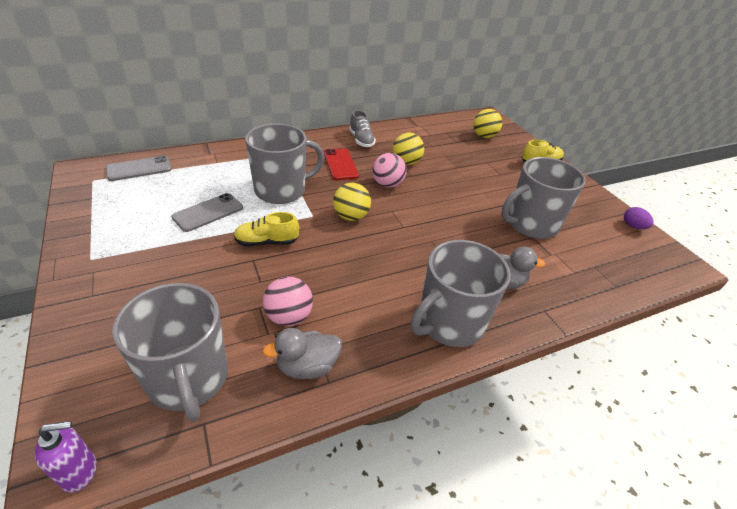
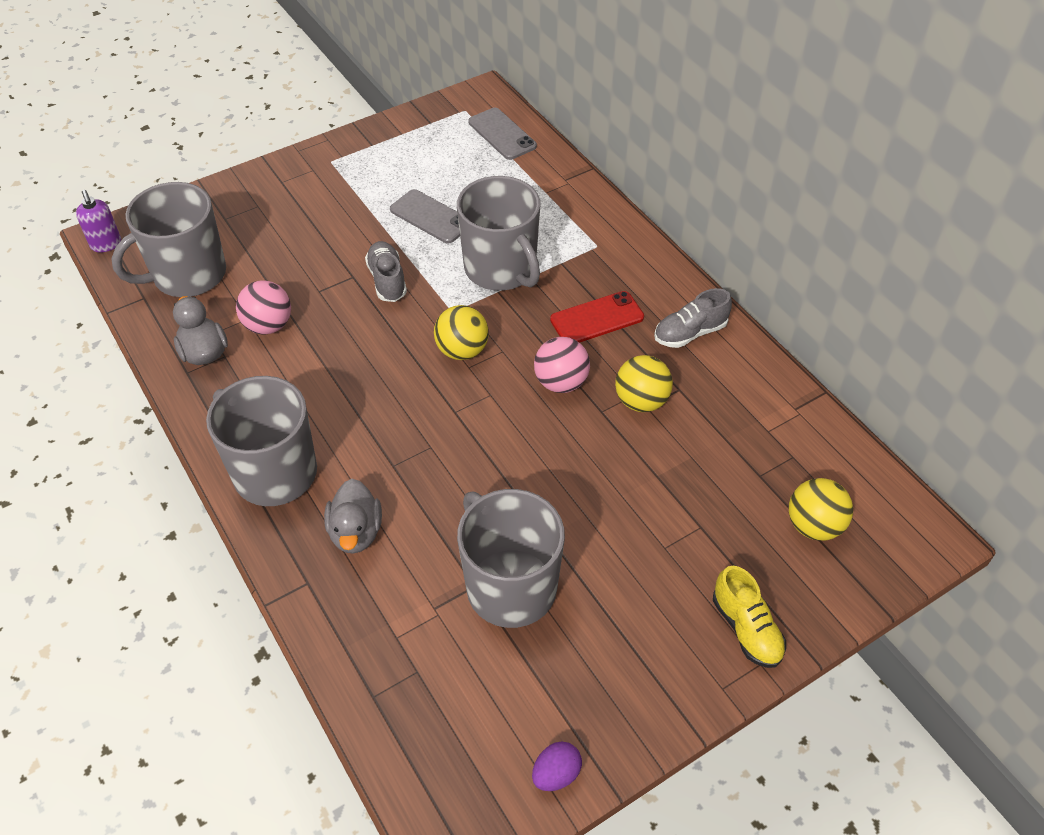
camera: 85 degrees right, 10 degrees up
(267, 242) = (387, 280): yellow shoe -> grey shoe

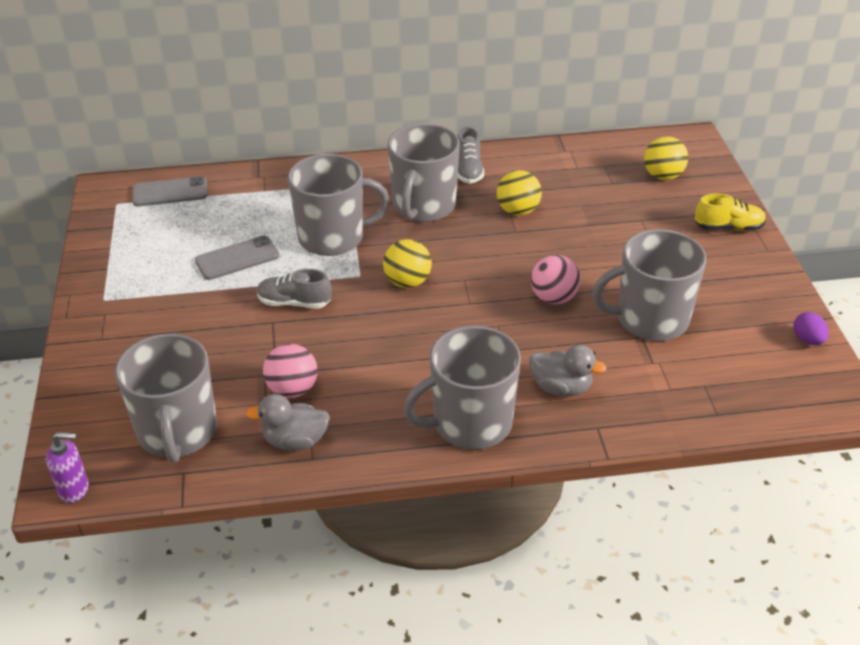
camera: 65 degrees left, 10 degrees down
(561, 382) = (475, 242): pink ball -> pink ball (553, 298)
(597, 318) = (423, 206): red phone -> grey mug

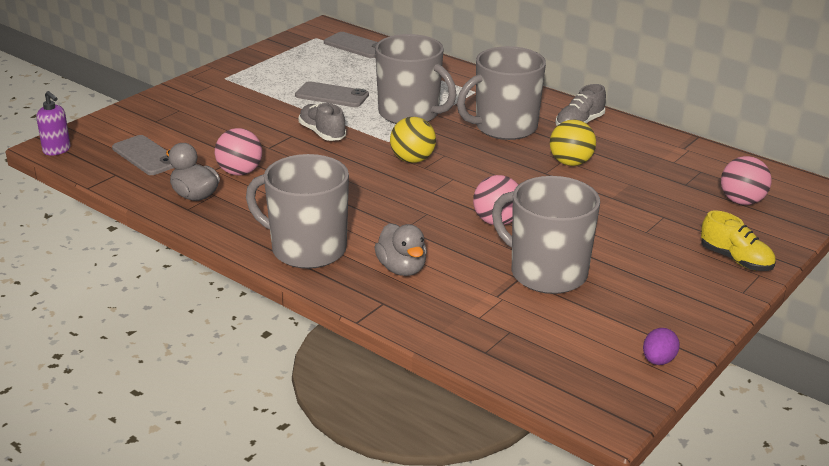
camera: 45 degrees right, 10 degrees down
(178, 432) = (146, 156): grey mug -> grey phone
(663, 176) = (741, 201): yellow ball -> pink ball

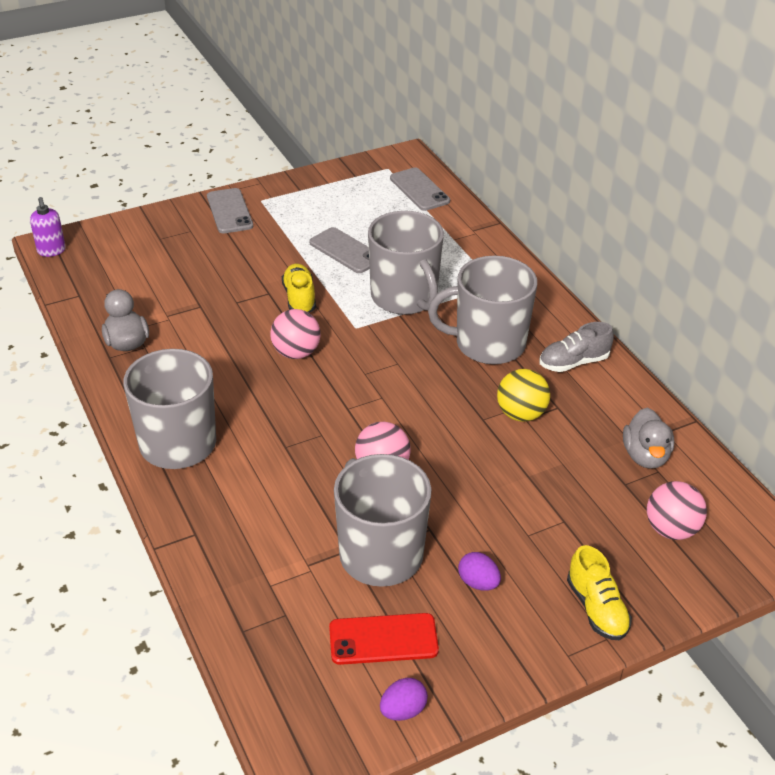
camera: 25 degrees right, 10 degrees up
(146, 156) = (120, 280): grey phone -> grey phone (229, 211)
(240, 172) = (187, 326): pink ball -> pink ball (296, 353)
(322, 133) = (299, 298): grey shoe -> yellow shoe
(402, 268) = (244, 497): grey duck -> grey duck (645, 456)
(412, 160) = (360, 360): yellow ball -> none
(601, 323) = (383, 639): none -> red phone
(638, 269) = (478, 583): none -> purple egg

